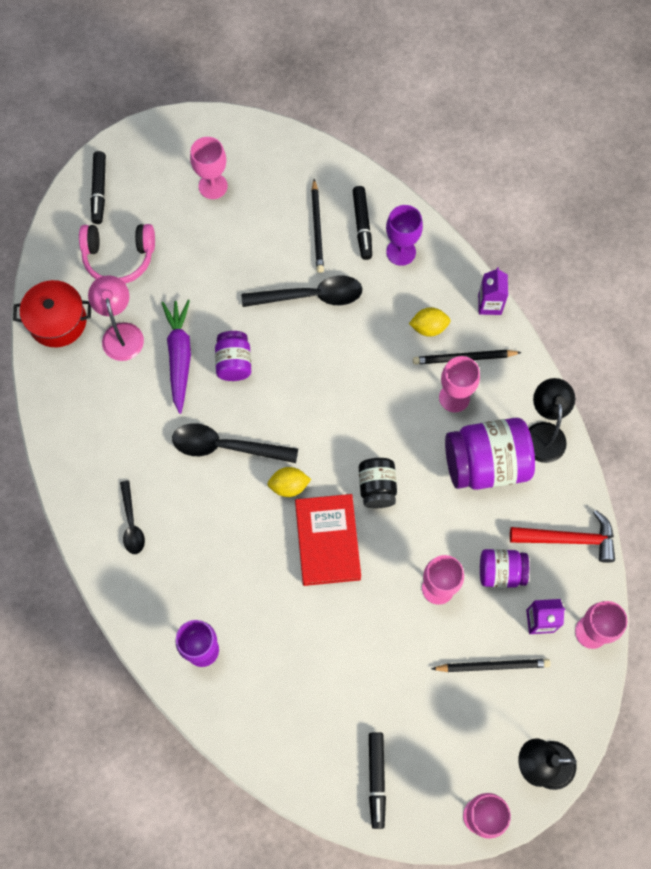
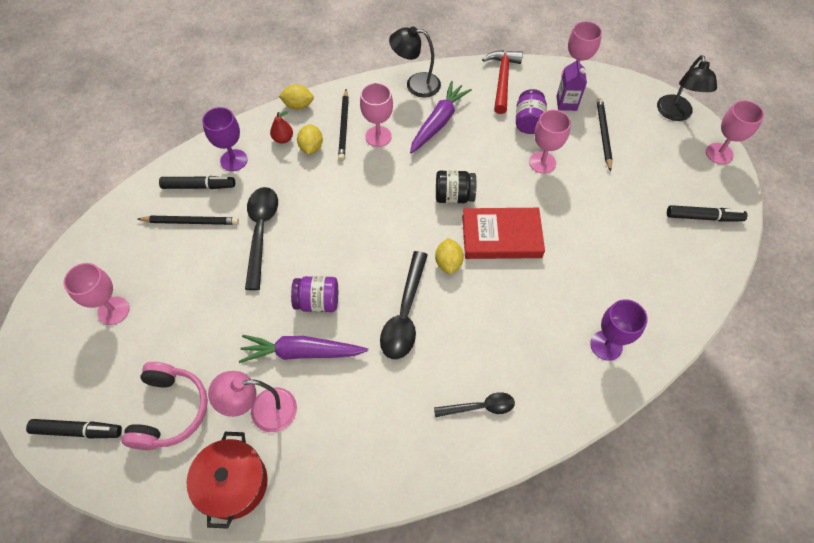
camera: 85 degrees left, 10 degrees down
(437, 296) = (283, 139): none -> red pear
(485, 464) = (438, 122): purple jar -> purple carrot
(489, 304) = (298, 105): purple carton -> yellow lemon

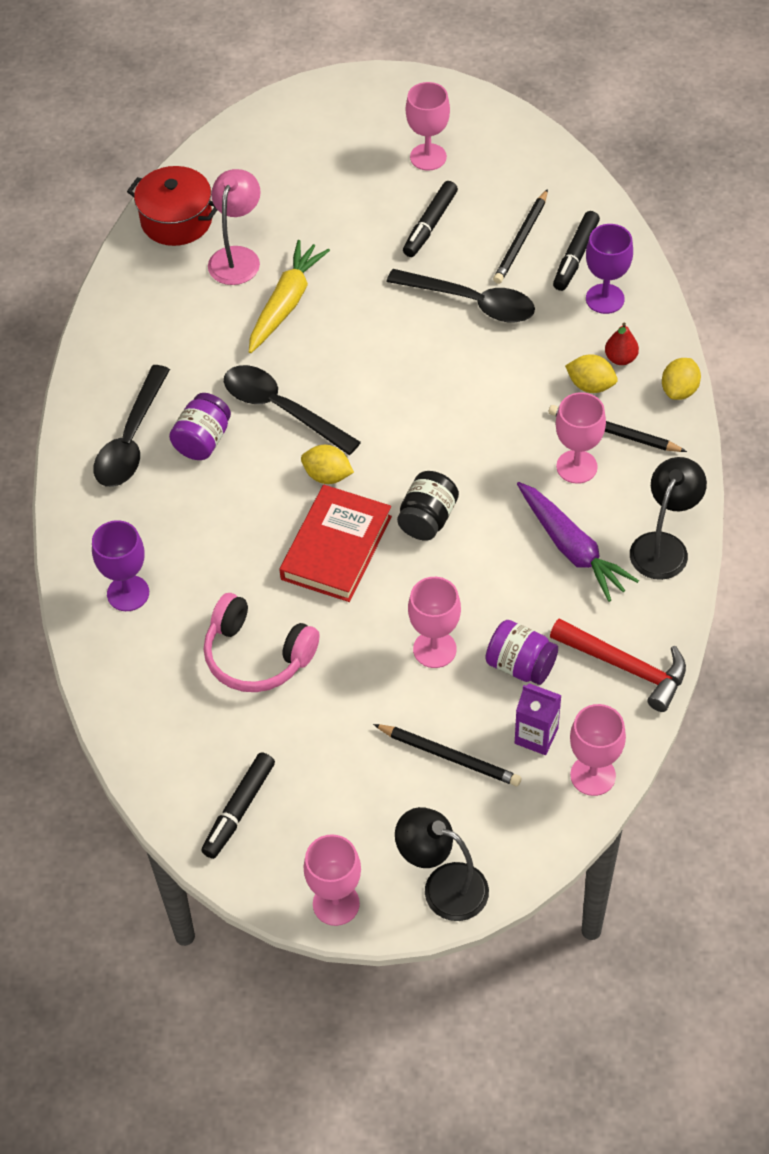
camera: 115 degrees right, 5 degrees down
(78, 431) = (300, 117): black marker -> black marker (430, 225)
(170, 411) = (281, 186): pink headphones -> pink headphones (257, 655)
(301, 352) = (286, 303): purple carrot -> yellow carrot
(317, 302) = (342, 333): purple jar -> purple jar (202, 440)
(480, 407) = (131, 440): black spoon -> black spoon, size x1.66

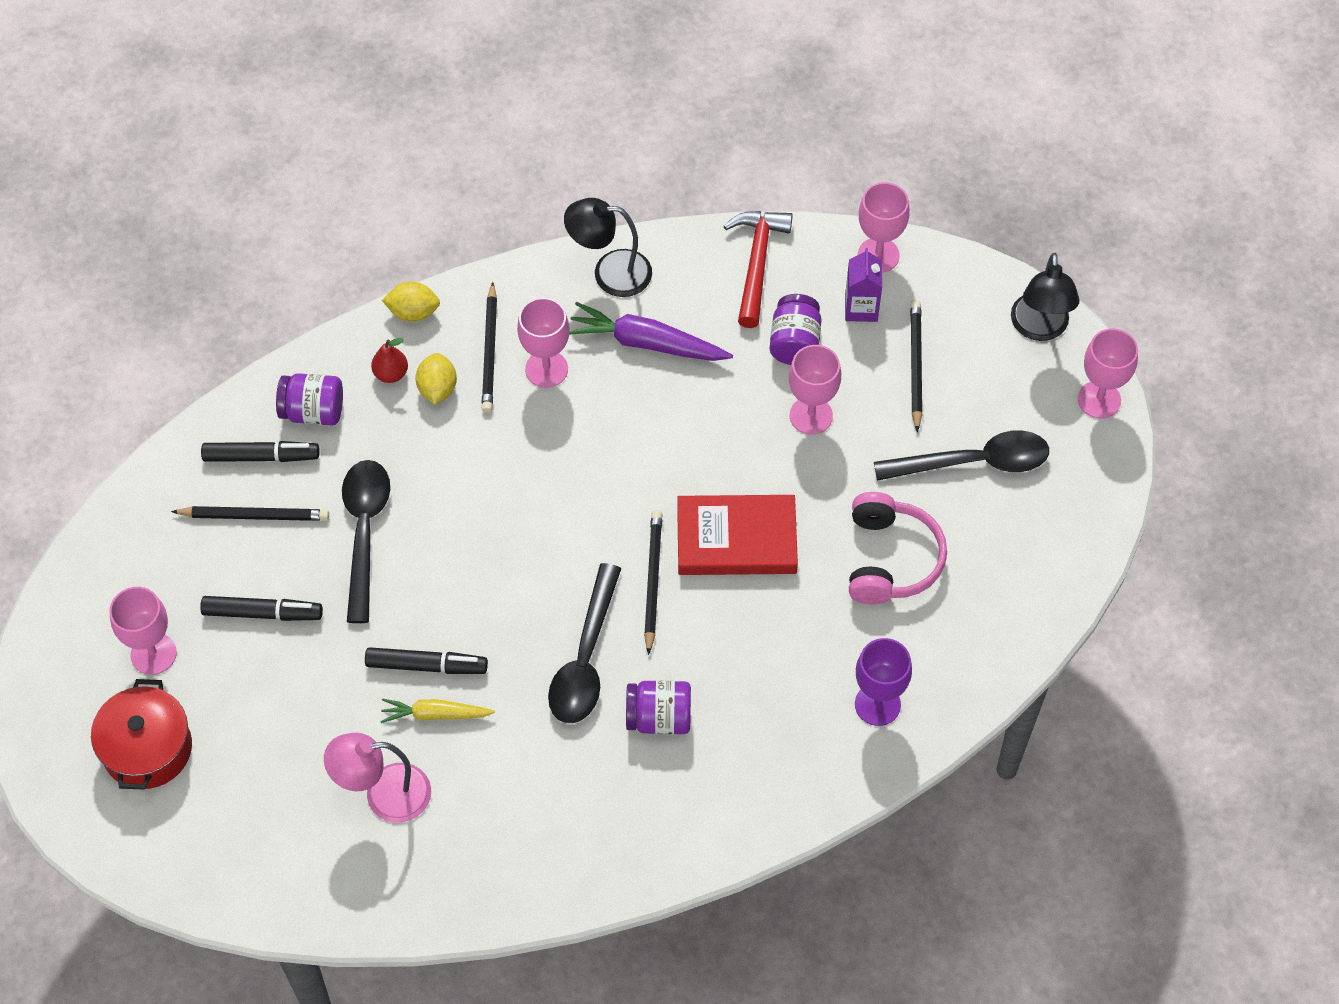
camera: 115 degrees left, 5 degrees up
(131, 440) = (689, 789): black spoon -> black spoon (974, 462)
(176, 220) = (349, 888): red pot -> red pot (147, 749)
(238, 810) = (1054, 509): black marker -> black marker (426, 666)
(286, 303) = (435, 714): yellow carrot -> yellow carrot, size x0.62
(327, 476) = (653, 581): yellow lemon -> black pencil
(427, 519) = (666, 473): black jar -> none
(572, 548) = (646, 343): purple carrot -> purple carrot turned 105 degrees counterclockwise
(605, 299) = (313, 411): purple goblet -> purple jar

